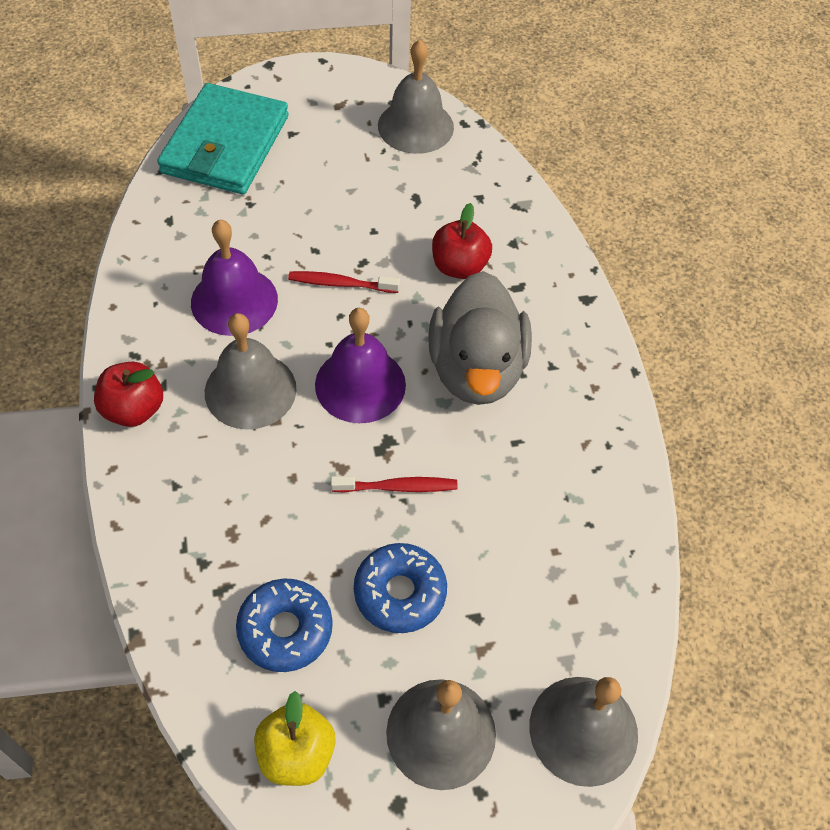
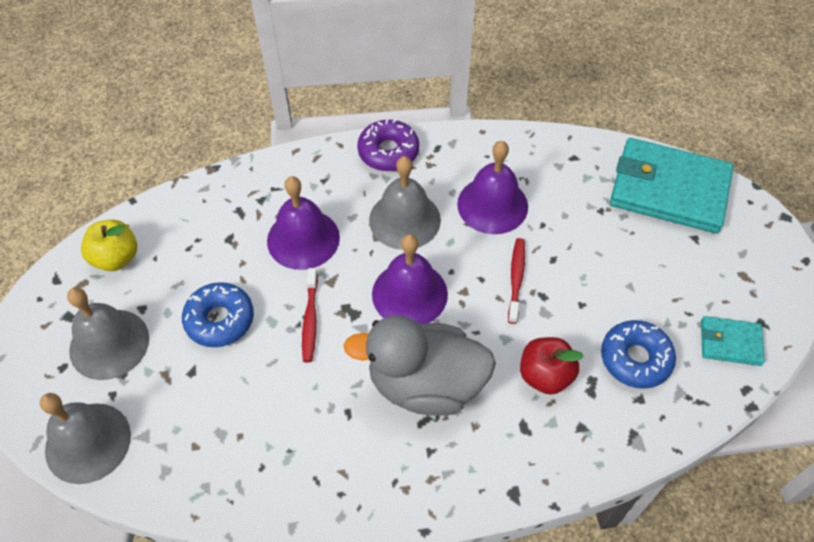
camera: 95 degrees right, 0 degrees up
(134, 409) = (388, 152): red apple -> purple donut
(274, 504) = (303, 239): none -> purple bell
(285, 629) = (203, 249): blue donut -> blue donut (635, 359)
(415, 126) = (730, 343): grey bell -> turquoise wallet

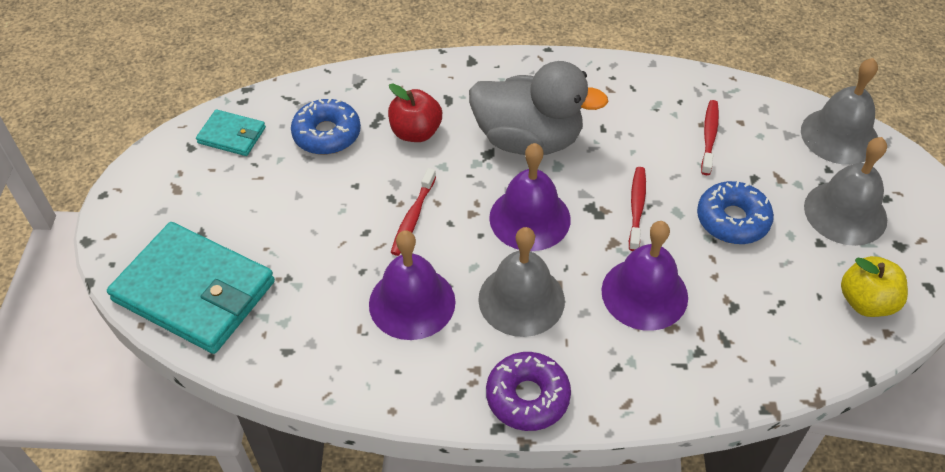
camera: 170 degrees left, 5 degrees down
(232, 419) = (709, 136): none -> red toothbrush

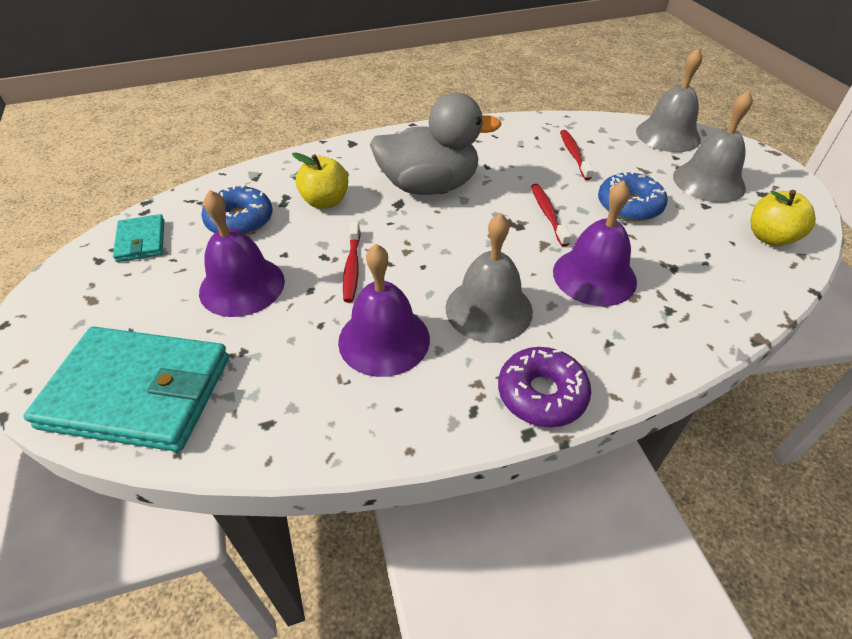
camera: 20 degrees left, 5 degrees down
(232, 135) = (141, 241): turquoise wallet -> turquoise wallet turned 75 degrees clockwise
(416, 132) = (325, 201): red apple -> yellow apple
(529, 218) = (461, 243): purple bell -> purple bell (242, 286)

